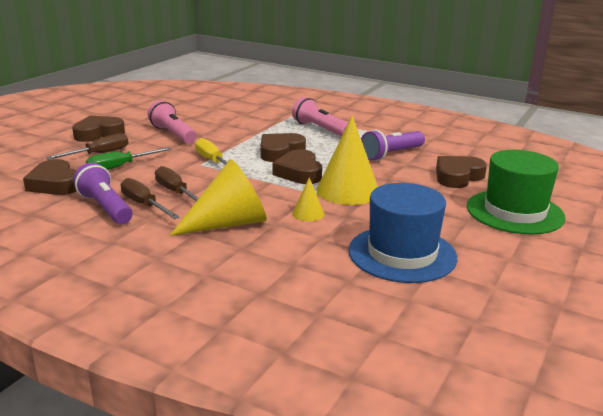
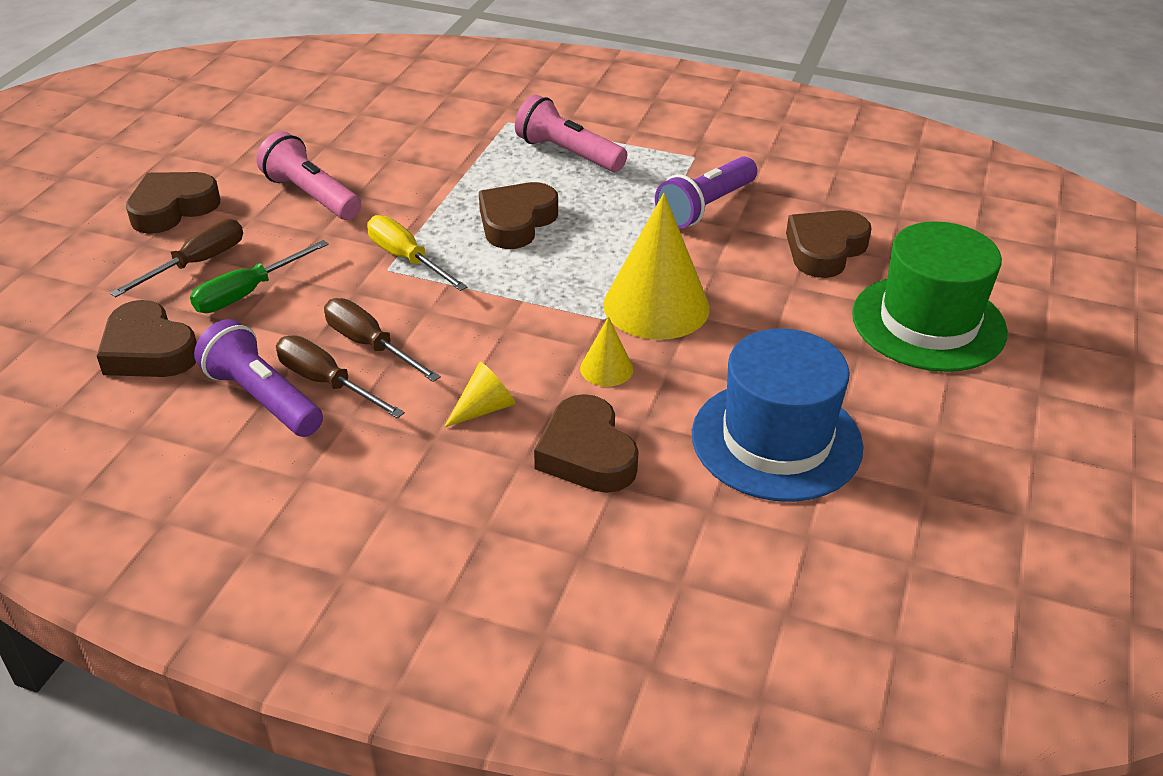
camera: 10 degrees left, 15 degrees up
(229, 223) = (485, 408): yellow cone -> yellow cone, size x0.47
(299, 173) = (563, 271): brown heart -> brown heart (586, 454)

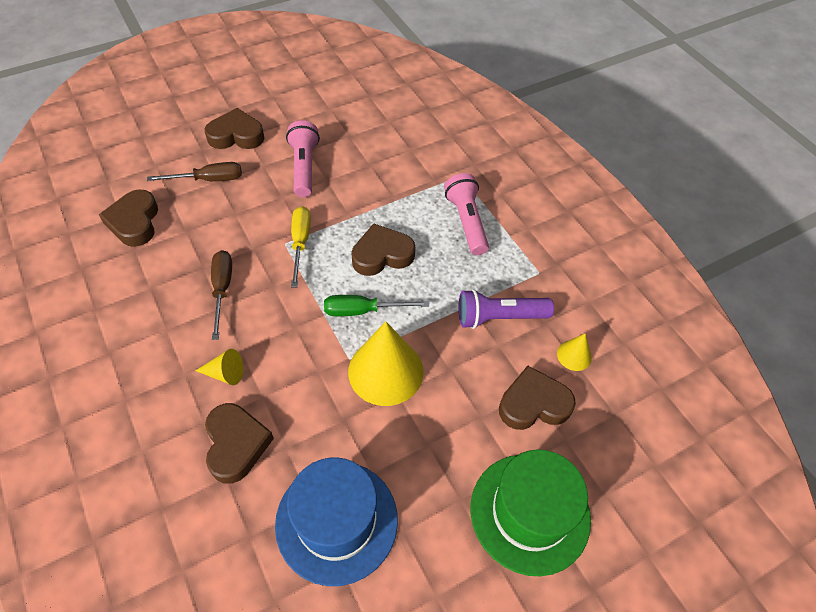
camera: 40 degrees right, 15 degrees up
(248, 293) = (209, 215): green screwdriver -> green screwdriver (363, 310)
(262, 398) = (144, 288): purple flashlight -> none
(326, 382) = (179, 299): brown screwdriver -> none
(586, 454) = (236, 444): brown heart -> brown heart turned 150 degrees clockwise
(606, 368) = (310, 395): yellow cone -> yellow cone (574, 355)

